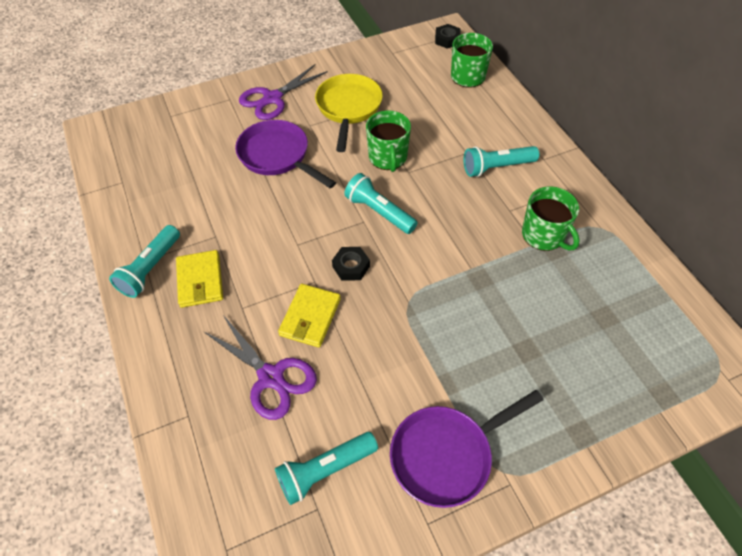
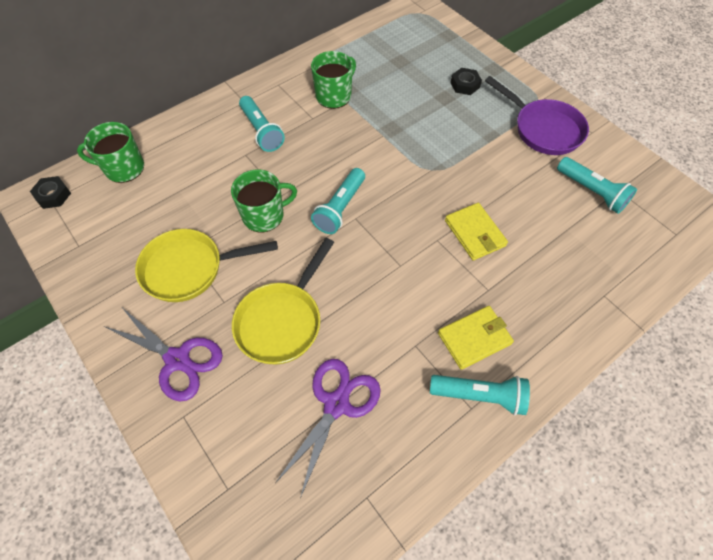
camera: 105 degrees left, 5 degrees up
(271, 377) = (542, 246): purple scissors -> purple scissors (336, 404)
(277, 156) = (282, 321): purple pan -> yellow pan
(310, 317) = (475, 233): yellow wallet -> yellow wallet turned 60 degrees clockwise
(351, 266) = (411, 216): black nut -> black nut (465, 85)

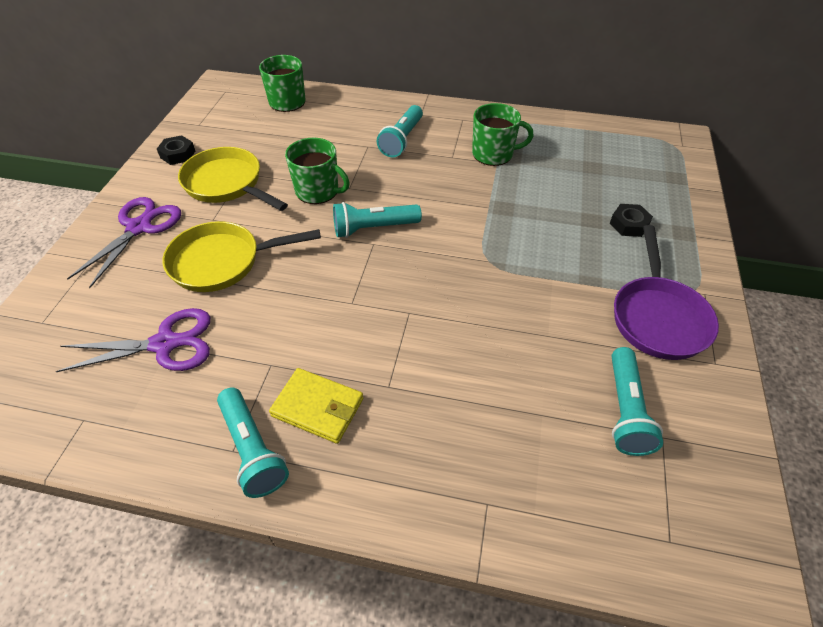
camera: 50 degrees right, 10 degrees down
(53, 195) = (230, 90): black nut -> black nut (178, 154)
(178, 360) = (139, 227): purple scissors -> purple scissors turned 150 degrees counterclockwise
(475, 233) = (448, 336): yellow wallet -> none

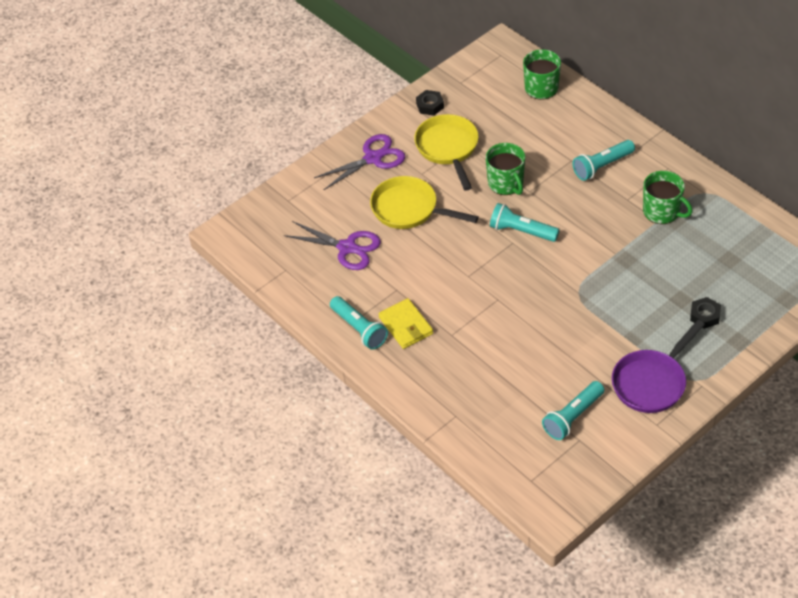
camera: 40 degrees right, 0 degrees up
(252, 450) = (359, 329): turquoise flashlight -> turquoise flashlight turned 45 degrees counterclockwise

